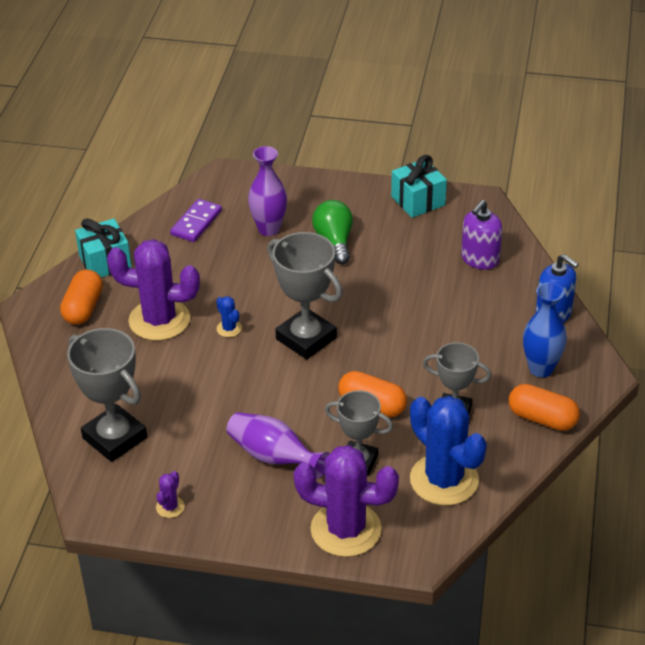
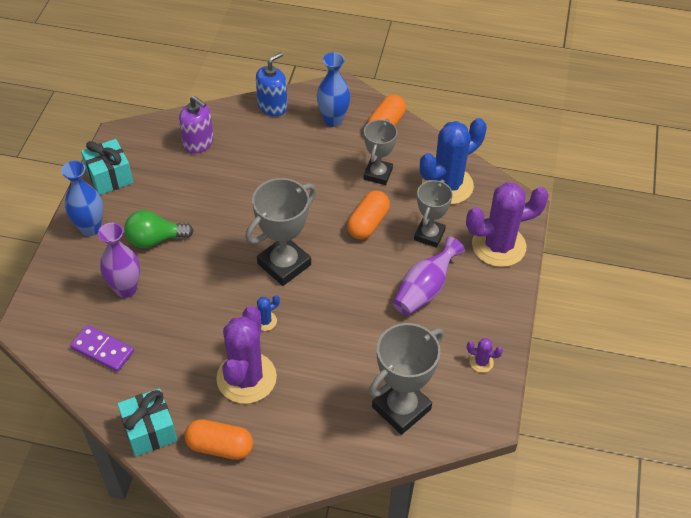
camera: 90 degrees left, 10 degrees up
(346, 197) = (90, 228): none -> blue vase
(346, 529) = (498, 246): purple cactus -> purple cactus turned 60 degrees clockwise

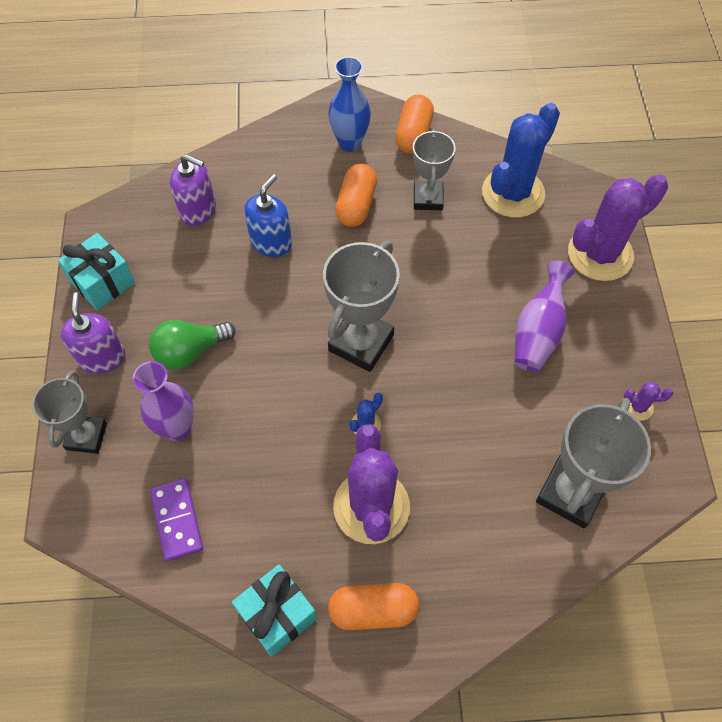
camera: 15 degrees left, 10 degrees up
(90, 228) = (102, 357): blue vase -> purple soap dispenser
(102, 350) = (177, 520): purple domino -> purple domino turned 60 degrees clockwise
(272, 106) = (271, 142): blue soap dispenser -> blue soap dispenser (271, 242)
(368, 223) = (440, 264): orange capsule -> orange capsule (356, 205)
(429, 235) = (516, 261): grey trophy -> grey trophy (86, 436)

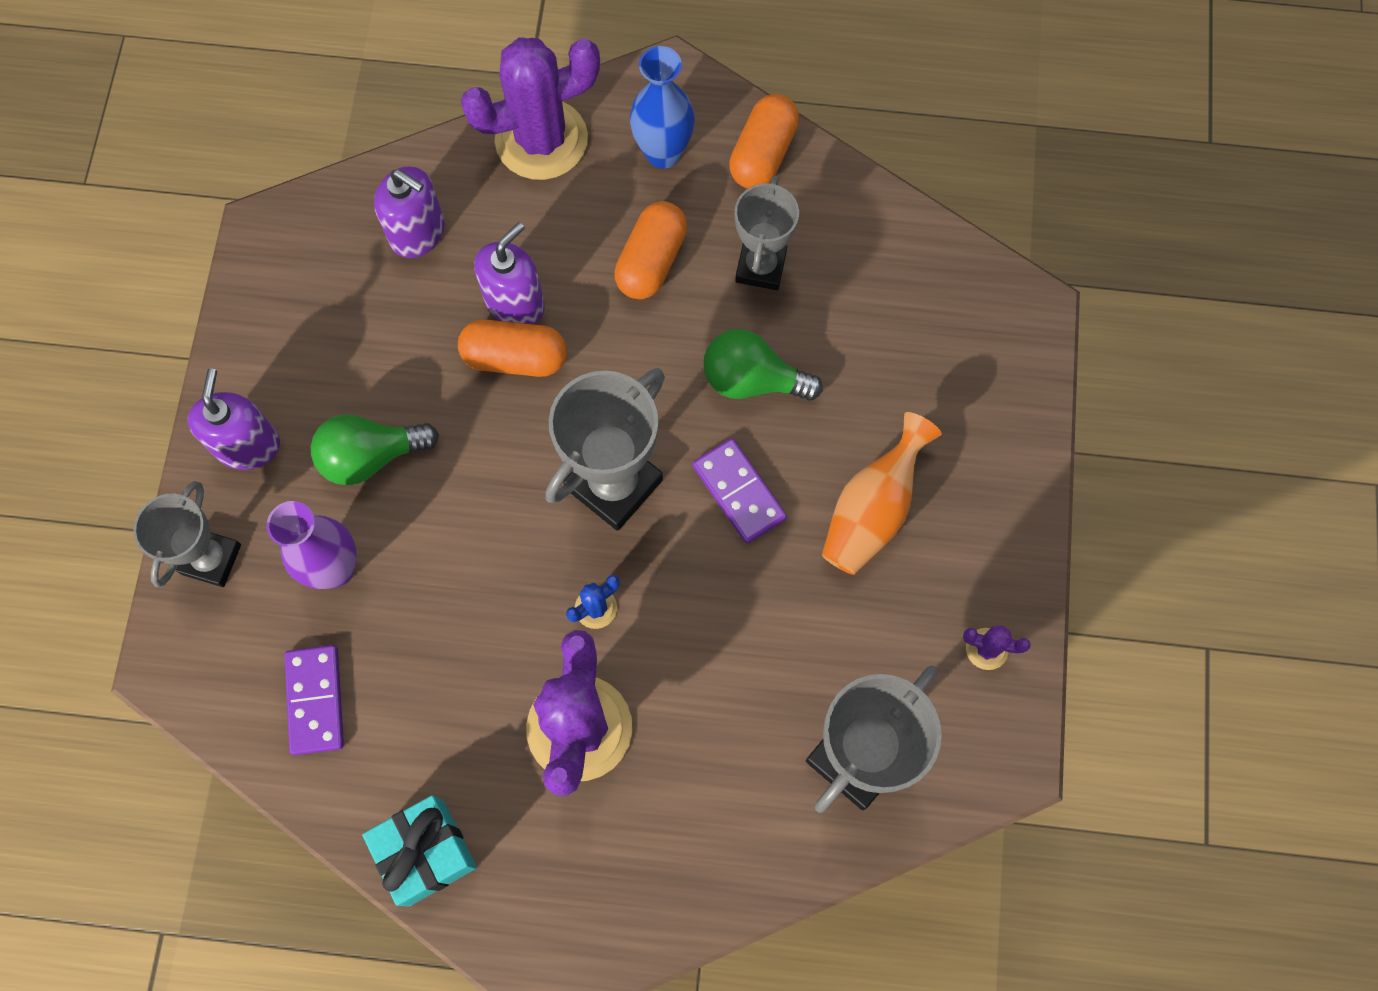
camera: 10 degrees right, 10 degrees up
(102, 282) = (263, 327): turquoise gift -> none
(271, 242) = (515, 303): blue soap dispenser -> purple soap dispenser
(373, 610) = (553, 869): orange capsule -> orange capsule (515, 357)
(438, 265) = (752, 380): none -> green light bulb
(446, 335) = (738, 492): none -> purple domino
(513, 193) = (891, 278): blue cactus -> none
(538, 332) = (872, 510): purple vase -> orange vase
(600, 254) = (996, 401): purple cactus -> purple cactus (541, 140)

